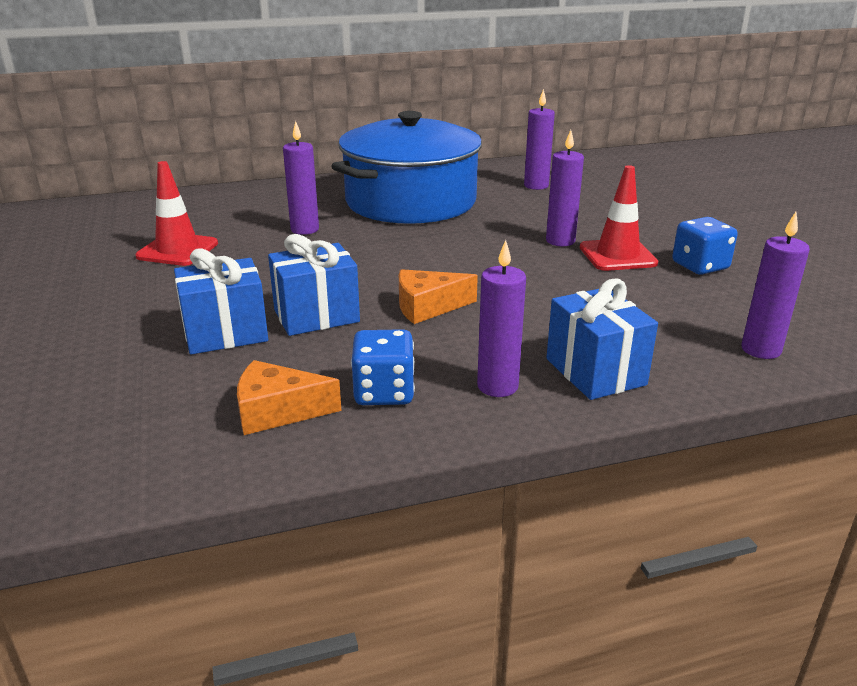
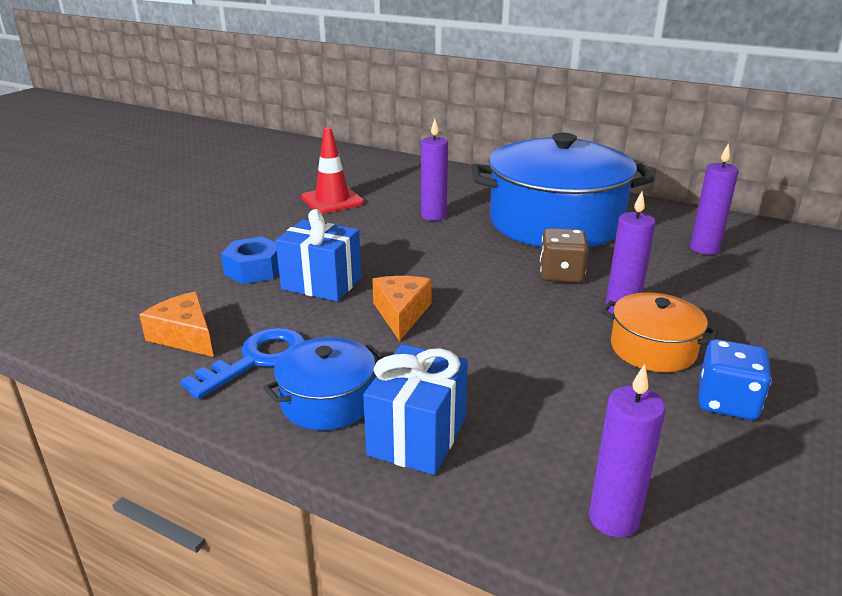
camera: 45 degrees right, 0 degrees up
(225, 333) = (254, 270): blue gift -> blue nut
(384, 392) = (256, 360): blue dice -> blue key
(427, 307) = (401, 313): orange cheese -> orange cheese turned 60 degrees clockwise
(483, 235) = (561, 274): none -> brown dice
(497, 386) = (327, 401): purple candle -> blue pot
(617, 255) = (653, 349): red traffic cone -> orange pot

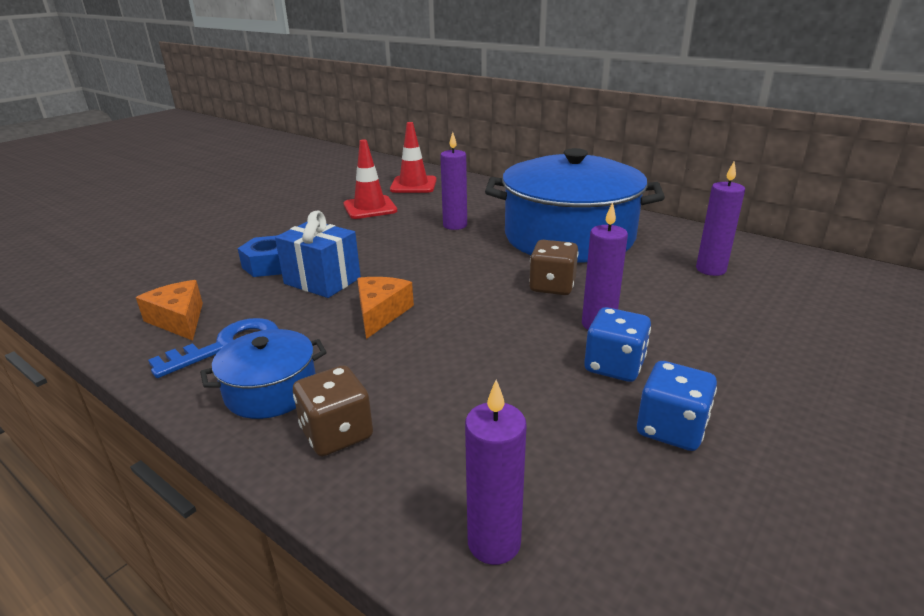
camera: 10 degrees right, 0 degrees up
(367, 173) = (413, 185): none -> red traffic cone
(417, 437) = (337, 433): blue gift -> brown dice
(653, 349) = (614, 366): orange pot -> blue dice

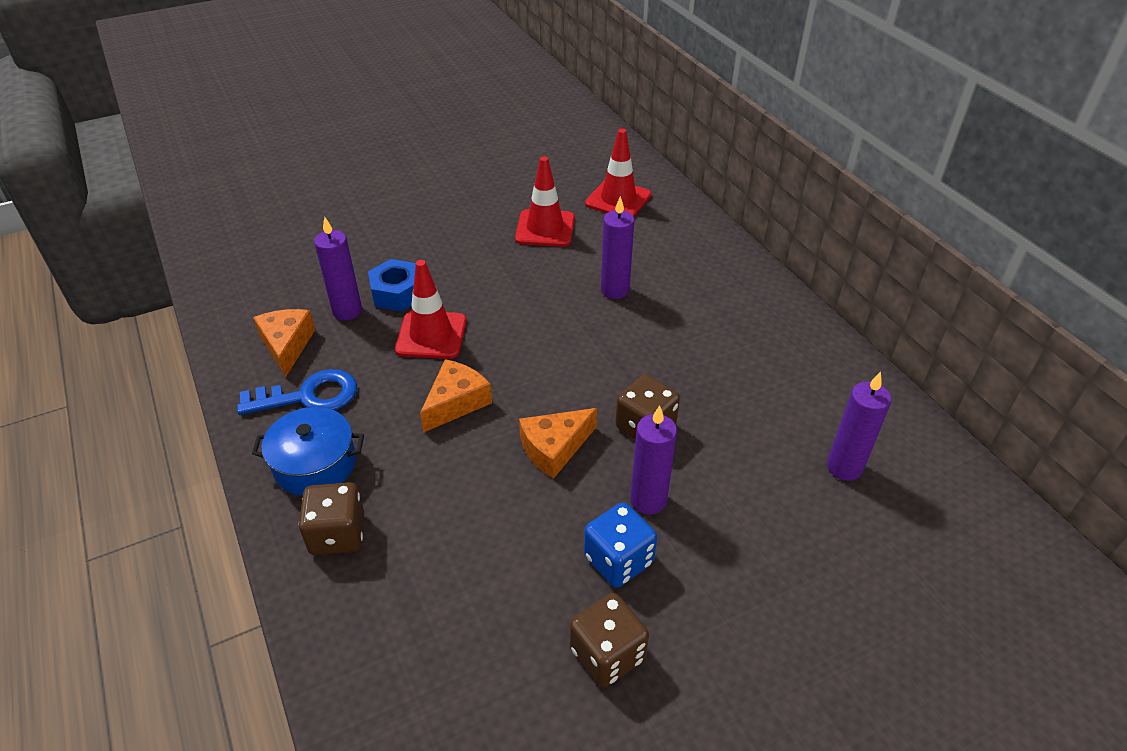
camera: 25 degrees right, 15 degrees up
(322, 281) = (431, 335): blue gift -> red traffic cone
(493, 317) = (554, 448): none -> orange cheese
(494, 543) = (383, 692): purple candle -> purple candle (347, 311)
(569, 236) = (726, 353): blue pot -> none
(671, 429) = (607, 654): blue dice -> brown dice

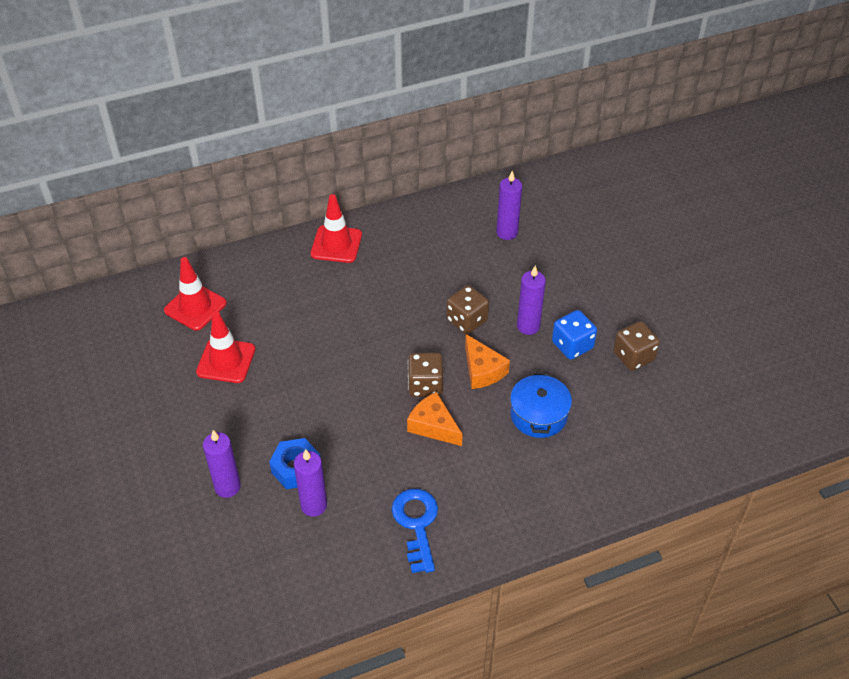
camera: 85 degrees left, 5 degrees up
(287, 345) = (352, 547): orange cheese -> none
(315, 464) = (488, 512): blue pot -> blue pot (538, 415)
(337, 534) = (551, 492): brown dice -> brown dice (425, 385)
(431, 335) = (355, 443): red traffic cone -> red traffic cone (336, 244)
(615, 290) = (320, 322): purple candle -> purple candle (227, 487)

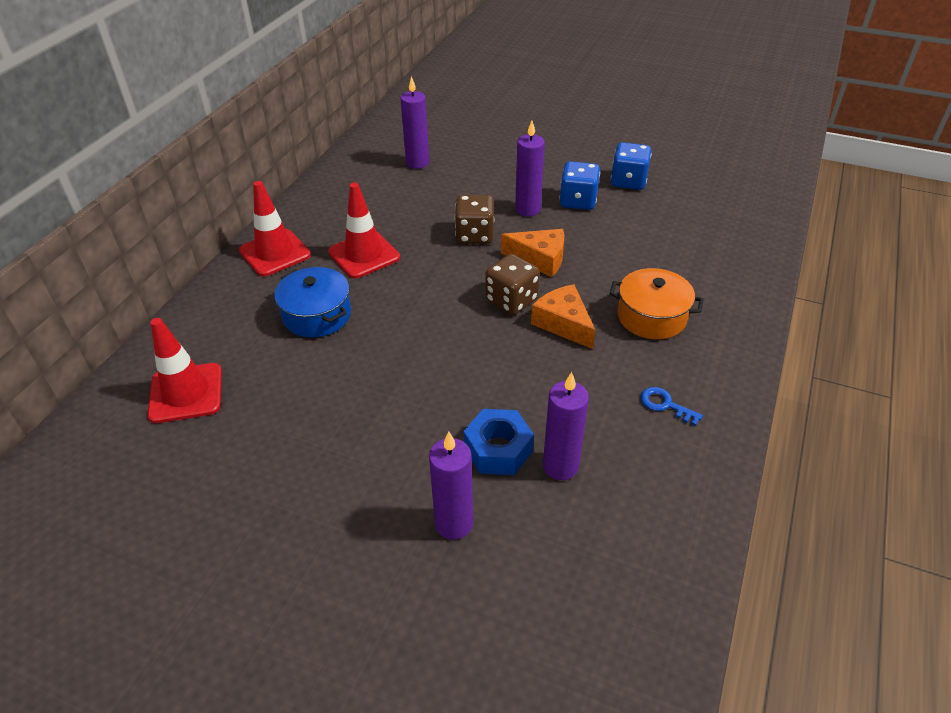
camera: 45 degrees left, 5 degrees down
(226, 361) = (289, 415): red traffic cone -> red traffic cone (364, 255)
(416, 524) = (665, 405): blue key -> blue key, size x0.53
(433, 426) = (563, 323): orange cheese -> orange cheese turned 60 degrees clockwise
(492, 466) = (651, 317): none -> orange pot
(538, 415) = (627, 259): blue pot -> blue pot (317, 315)
(633, 356) = (628, 181): brown dice -> blue dice

